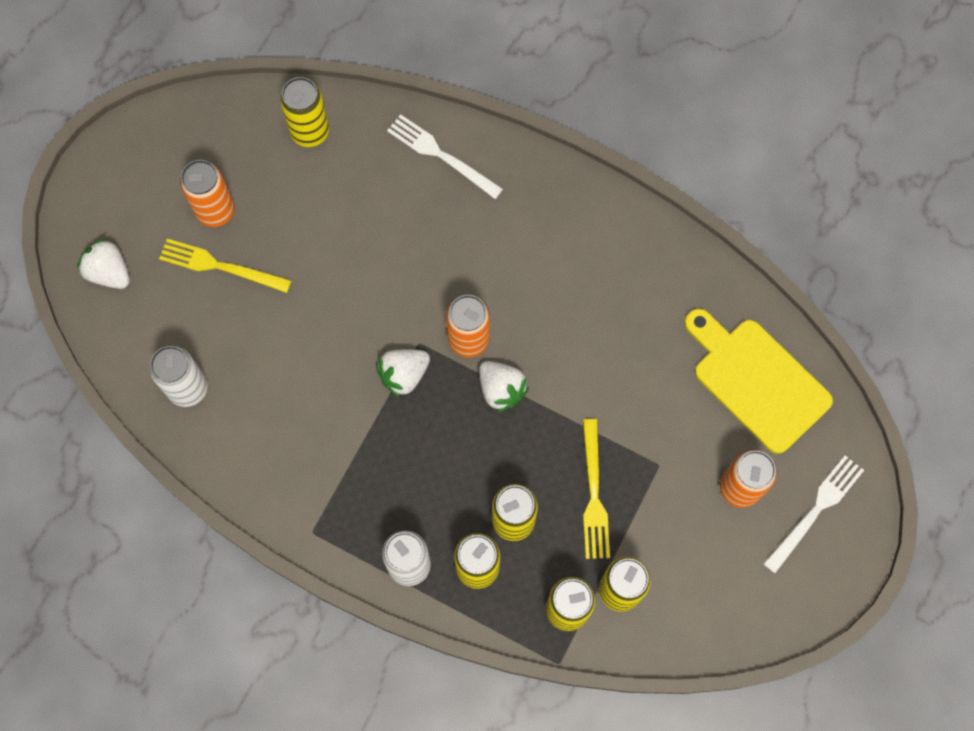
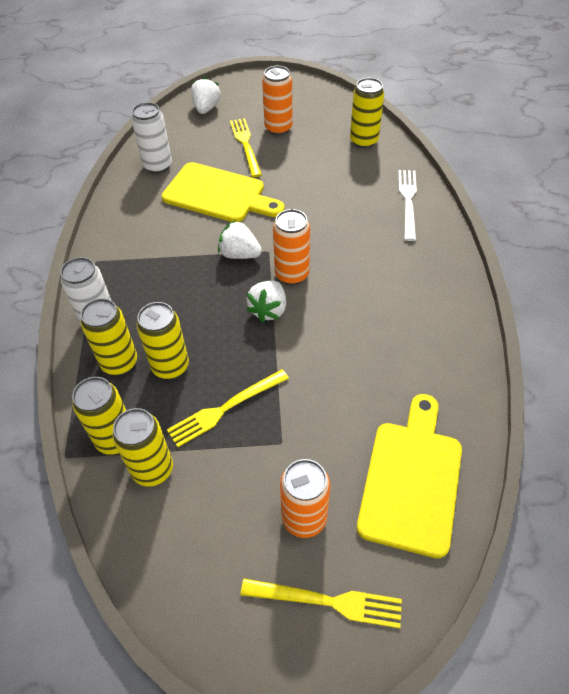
camera: 60 degrees right, 20 degrees down
(290, 345) = (218, 194): none -> yellow cutting board
(815, 511) = (327, 601): white fork -> yellow fork

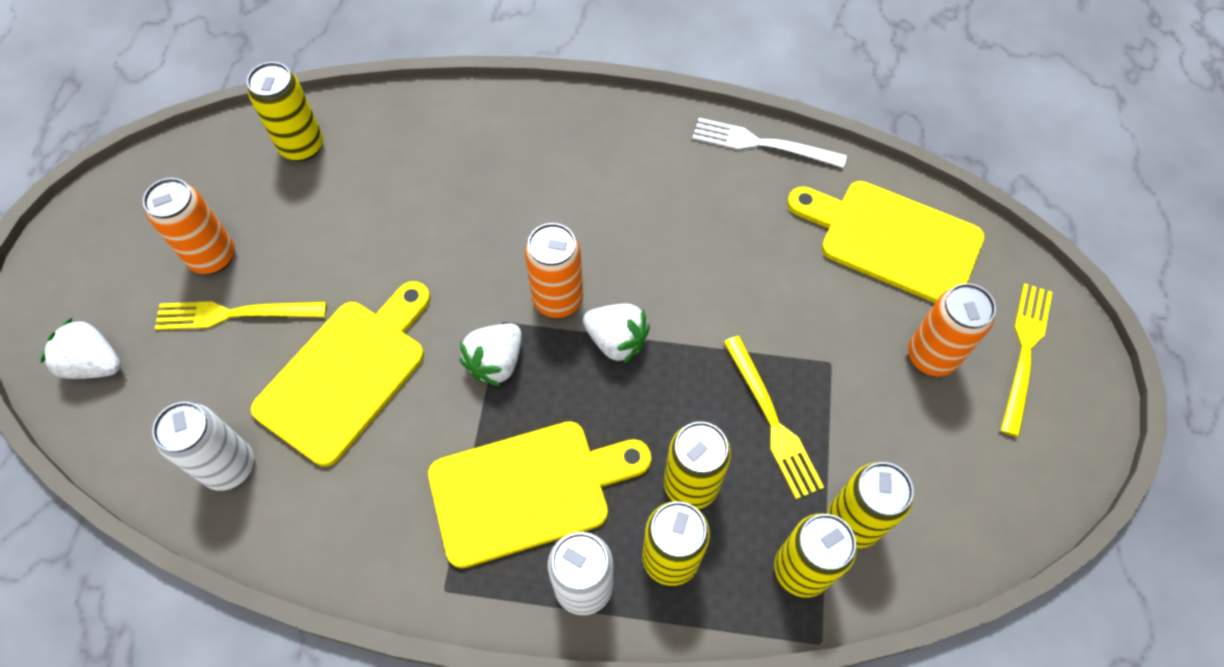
camera: 80 degrees left, 10 degrees up
(158, 285) = (528, 490): none -> yellow cutting board
(408, 201) = (458, 127): white fork -> white fork (762, 144)

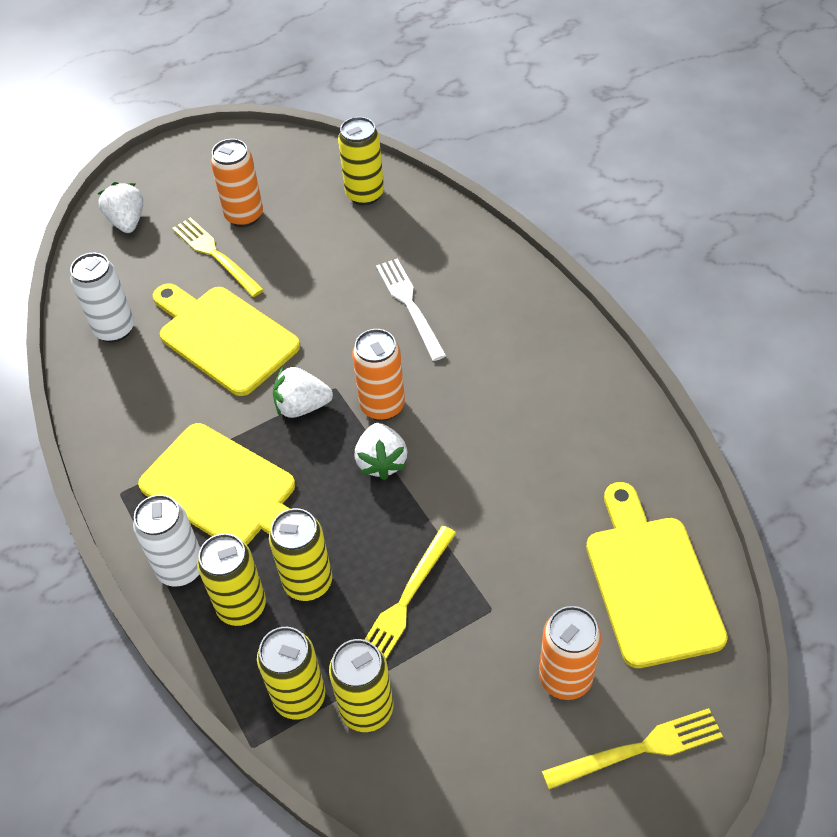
camera: 55 degrees right, 10 degrees down
(346, 374) = (223, 337): yellow cutting board -> yellow cutting board turned 135 degrees counterclockwise
(762, 144) = (648, 437): white fork -> white fork (410, 305)

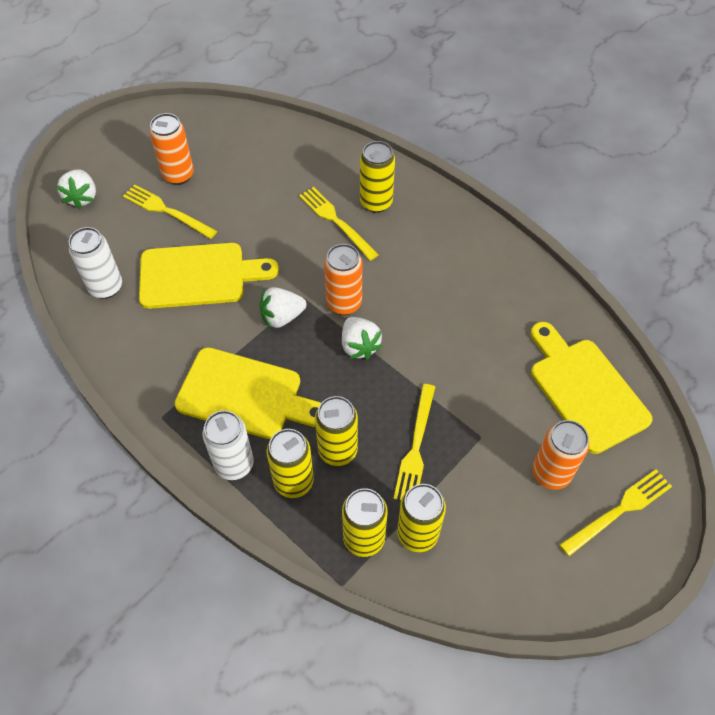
camera: 20 degrees left, 5 degrees up
(127, 221) = (82, 197): white strawberry -> white strawberry turned 150 degrees counterclockwise
(223, 337) = (198, 275): yellow cutting board -> yellow cutting board turned 150 degrees clockwise
(365, 194) = (269, 141): yellow can -> yellow can (376, 202)
(410, 305) = (336, 221): white fork -> yellow fork

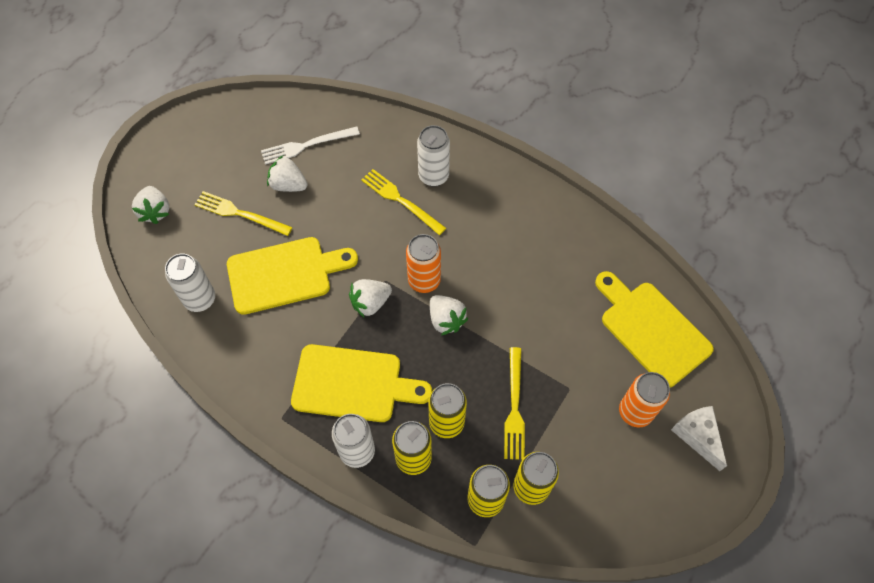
camera: 10 degrees left, 5 degrees up
(178, 175) = (242, 175): orange can -> none
(223, 191) = (288, 185): none -> white strawberry
(250, 156) = (307, 145): none -> white fork
(376, 202) = (433, 176): yellow can -> white can
(619, 511) = (698, 436): yellow fork -> white cheese

